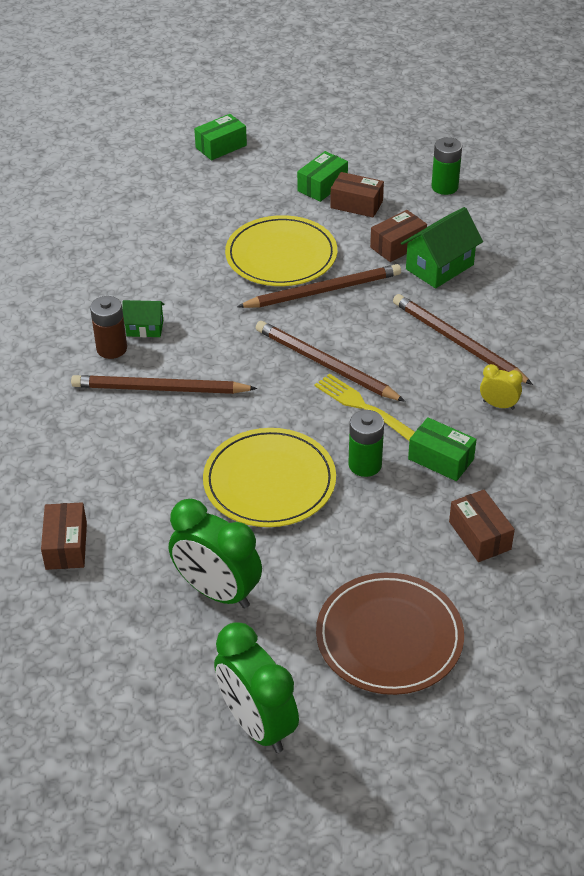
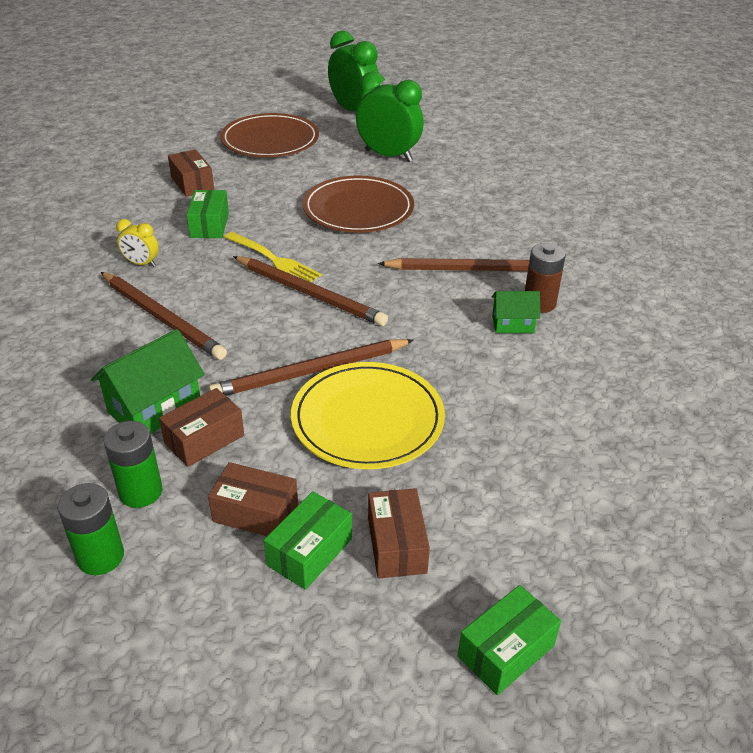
camera: 175 degrees right, 5 degrees down
(66, 546) = (506, 174): brown box -> brown box (396, 545)
(269, 481) = (358, 209): yellow plate -> brown plate
(365, 465) = (277, 220): green battery -> green battery (141, 492)
(441, 459) = (209, 225): green box -> green box turned 60 degrees clockwise

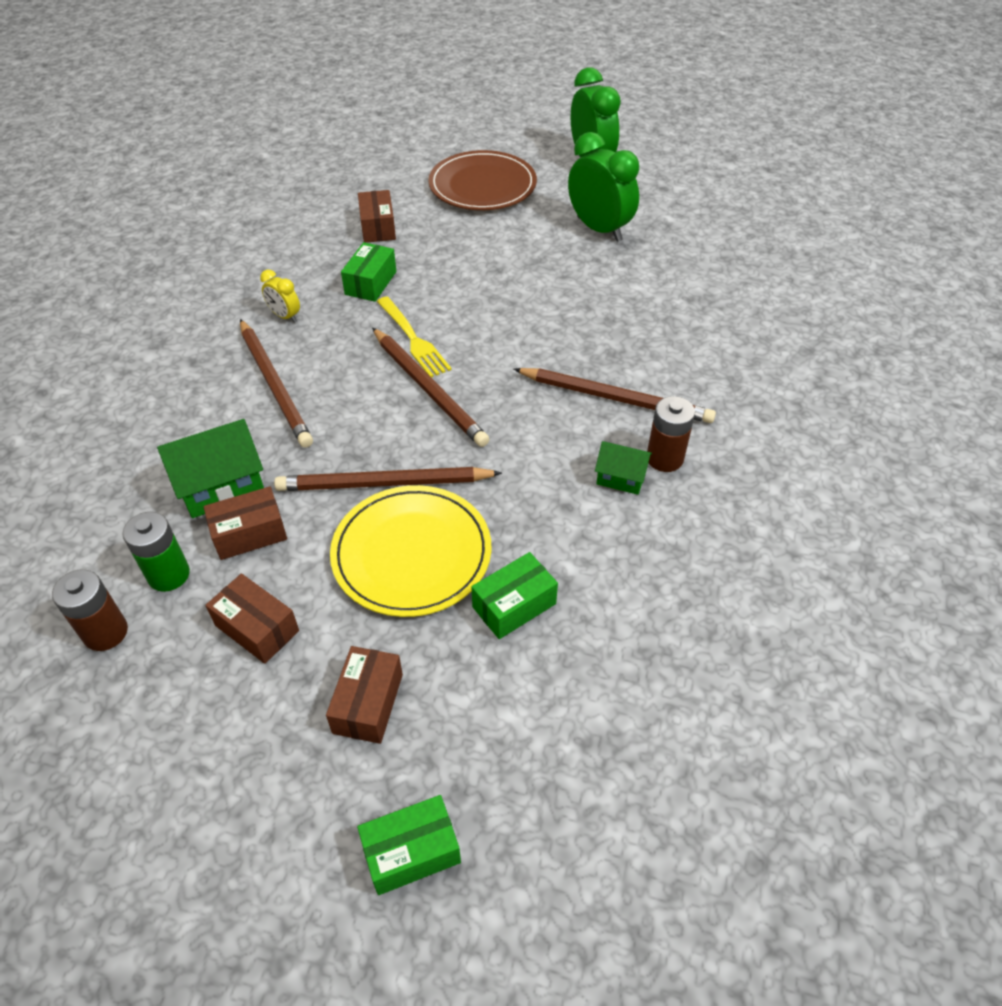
camera: 20 degrees right, 10 degrees up
(100, 557) = (105, 632): green battery -> brown battery
(310, 552) = (285, 685): green box -> green box (514, 605)
(358, 209) = (531, 293): brown plate -> none

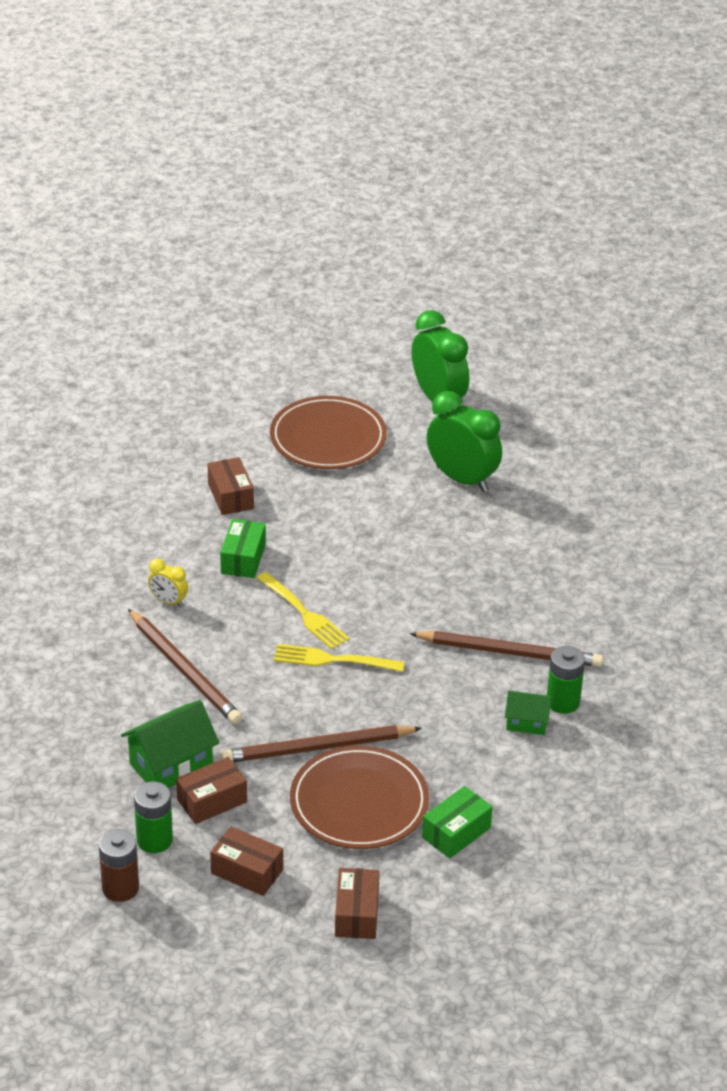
camera: 10 degrees left, 10 degrees down
(411, 553) = (359, 802): yellow plate -> brown plate
(411, 852) = (419, 1002): green box -> none
(428, 389) = (332, 660): brown pencil -> yellow fork
(664, 458) = (563, 702): brown battery -> green battery

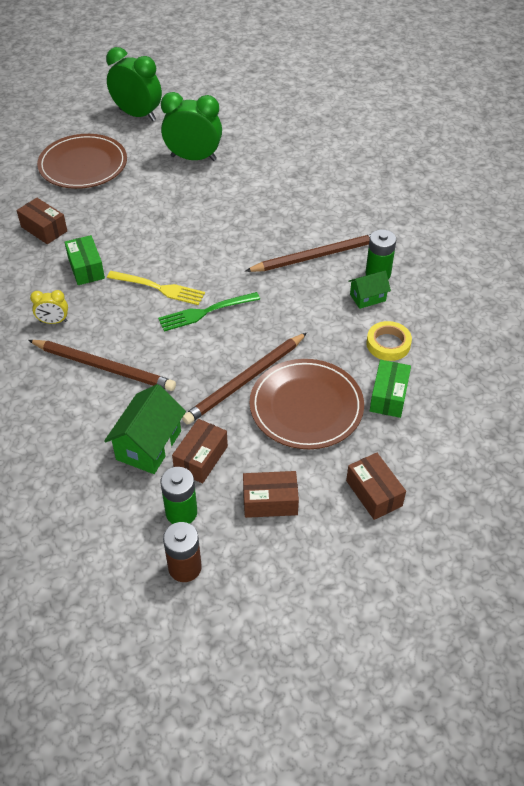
camera: 30 degrees left, 10 degrees up
(332, 660) = (205, 312): yellow fork -> green fork
(504, 781) = (388, 344): none -> yellow tape

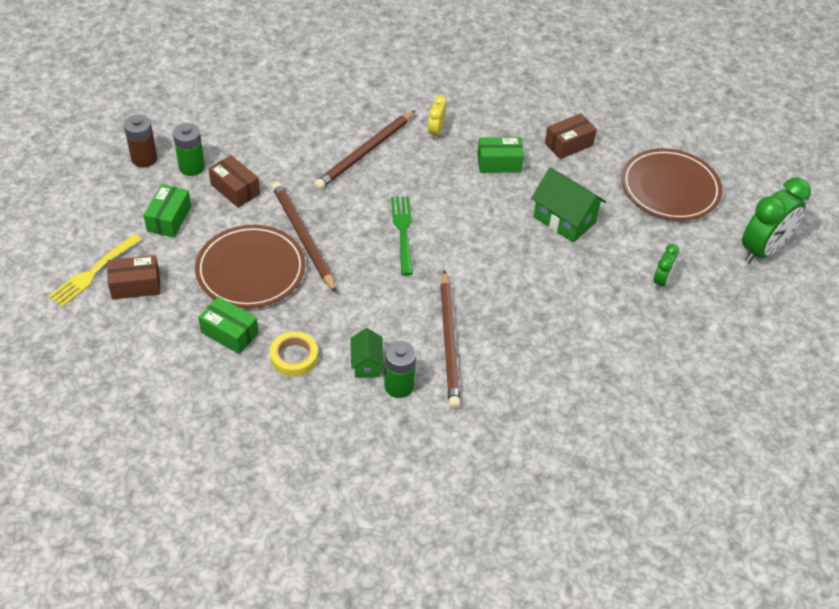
camera: 105 degrees right, 0 degrees up
(149, 445) = (266, 162): green house -> green house (564, 220)
(159, 288) = (450, 207): yellow fork -> yellow fork (93, 272)
(193, 158) = (661, 281): green clock -> green clock, size x0.49
(270, 502) = (169, 219): brown box -> green box

